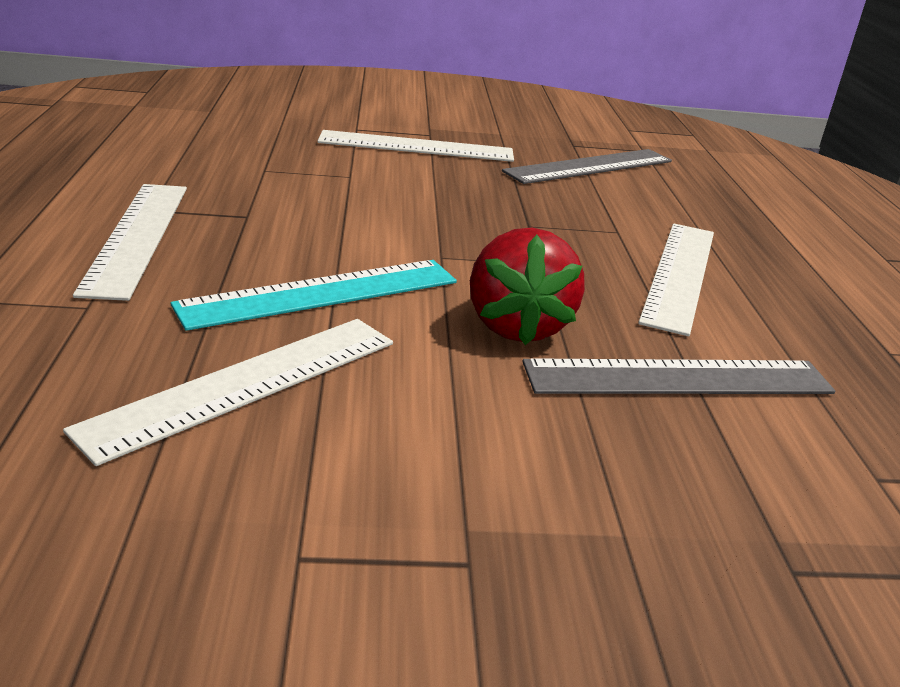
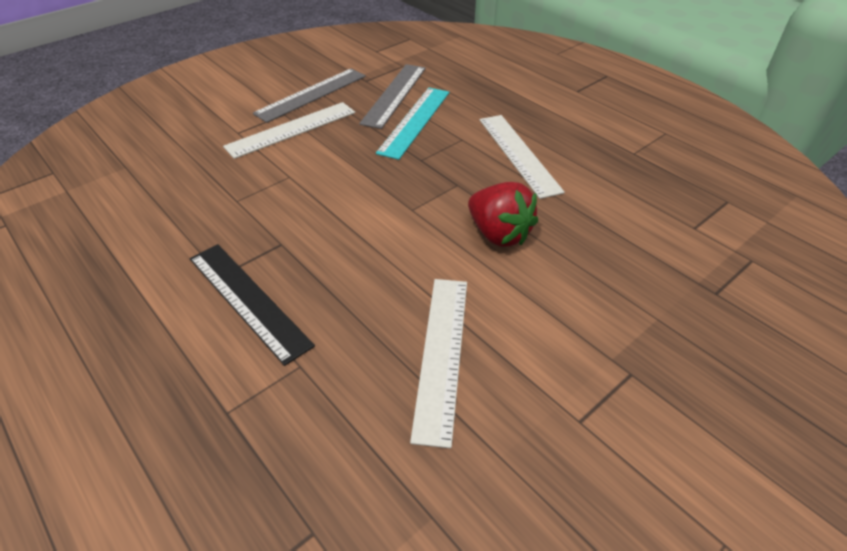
camera: 35 degrees left, 15 degrees up
(137, 236) = (248, 300): white ruler -> black ruler
(321, 293) = (395, 274): turquoise ruler -> turquoise ruler (415, 121)
(678, 378) = (587, 221): grey ruler -> grey ruler (311, 94)

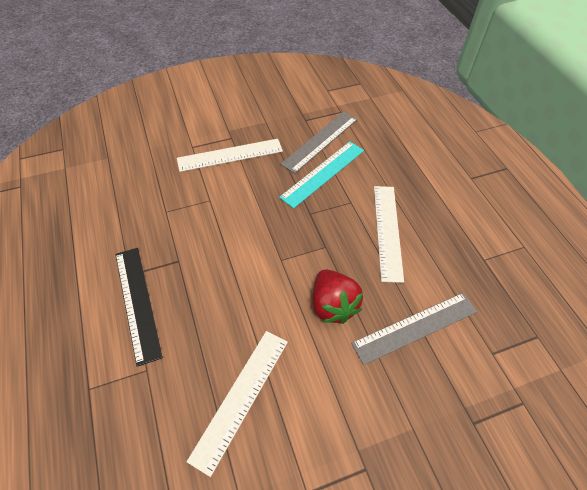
camera: 20 degrees right, 10 degrees up
(311, 94) = (259, 124): grey ruler -> grey ruler (415, 327)

